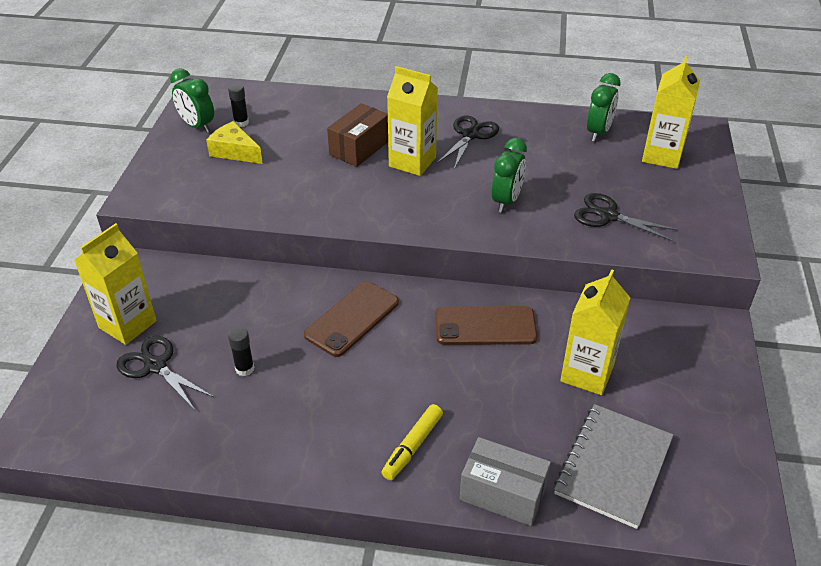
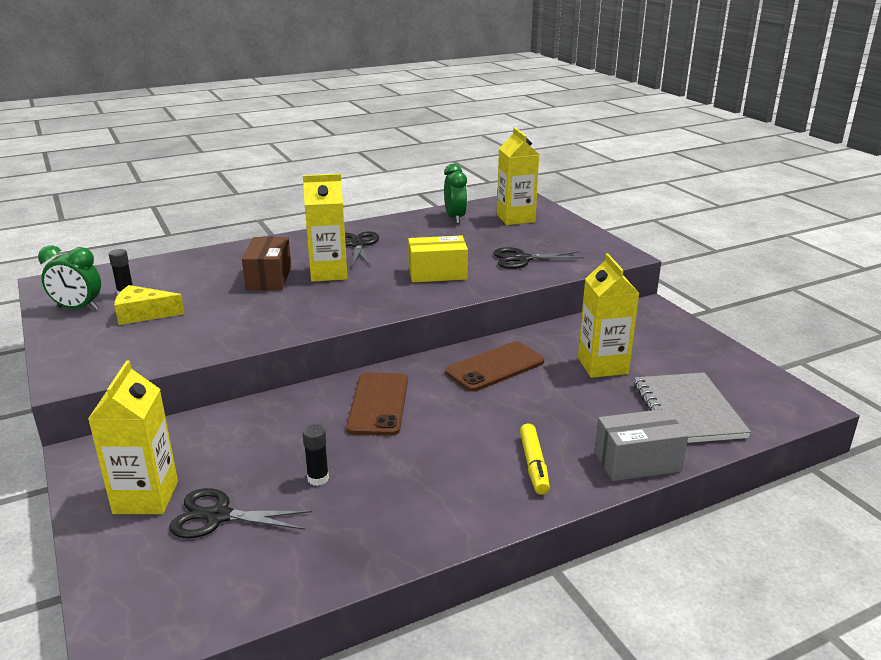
camera: 35 degrees left, 15 degrees down
(506, 201) = (437, 273): green clock -> yellow box

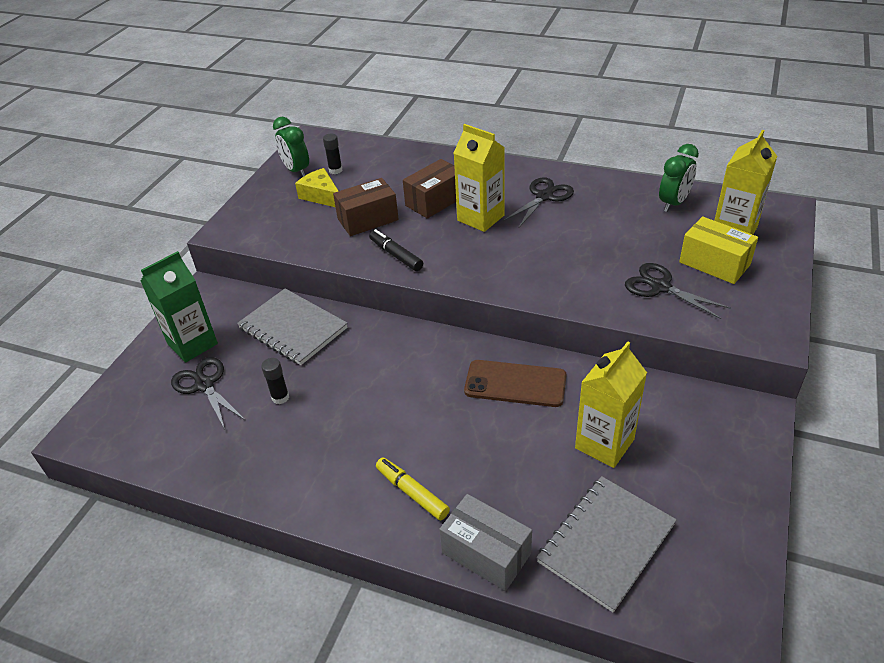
camera: 50 degrees right, 15 degrees up
(146, 497) = (192, 344): yellow carton -> green carton
(225, 310) = (368, 219): none -> brown box
(245, 430) = (293, 328): none -> grey notebook
(296, 320) = (396, 255): none -> black marker
(378, 404) = (390, 362): brown phone -> none
(437, 273) = (561, 263): yellow box -> yellow box (714, 263)
(534, 465) = (412, 493): yellow marker -> yellow marker turned 90 degrees clockwise

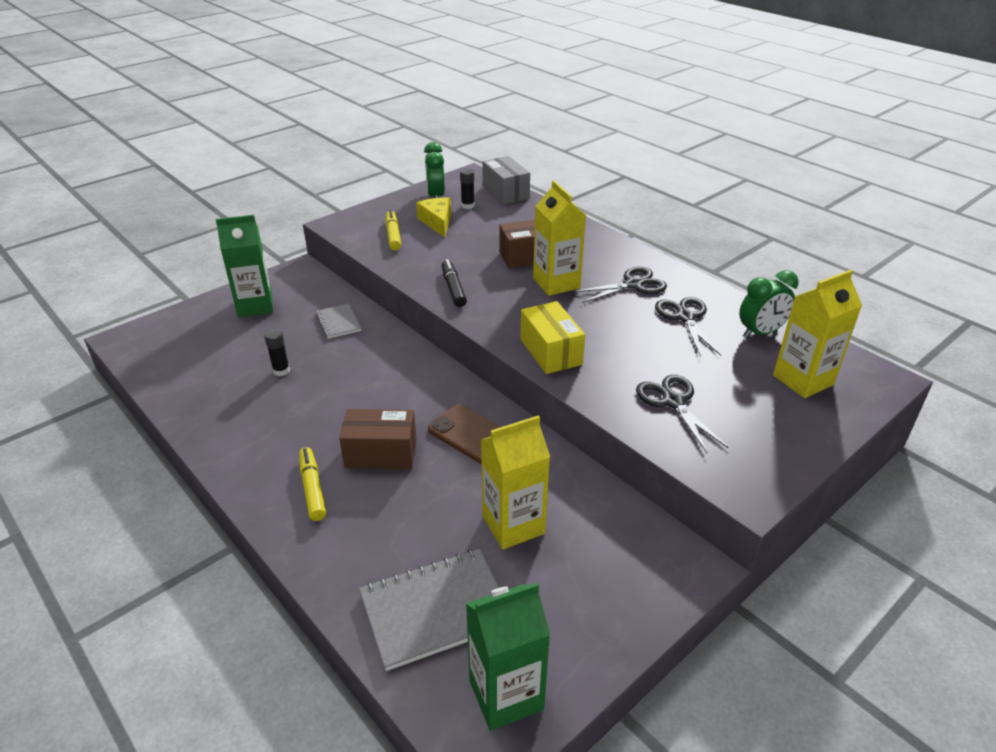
camera: 25 degrees right, 5 degrees down
(204, 385) = (236, 339): black scissors -> black scissors (685, 317)
(291, 223) = (393, 235): none -> yellow marker
(293, 328) = (338, 322): grey notebook -> grey notebook, size x0.55
(368, 219) = (457, 252): brown box -> brown box (381, 453)
(486, 553) = (326, 566): grey box -> grey box (505, 192)
(714, 263) = (751, 401): yellow box -> yellow box (550, 352)
(714, 580) = (506, 695): none -> green carton

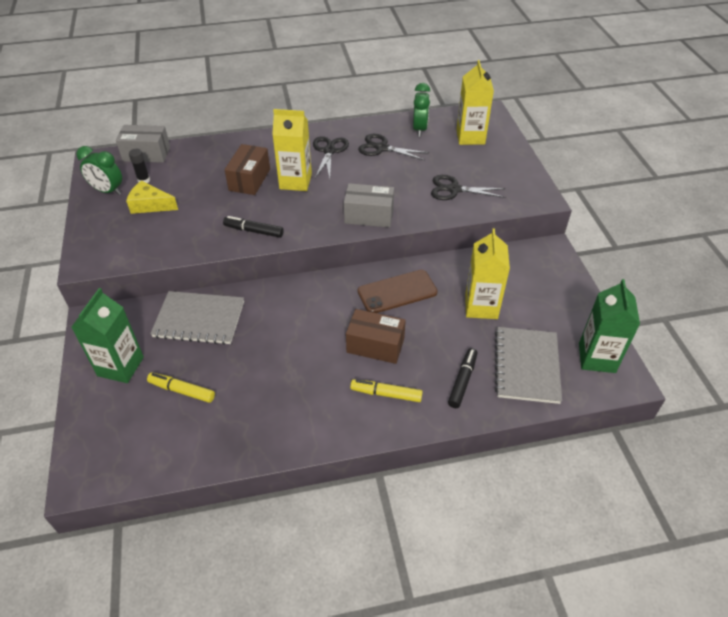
camera: 60 degrees left, 10 degrees up
(281, 371) = (234, 374): black glue stick -> none
(338, 322) = (199, 319): grey notebook -> grey notebook, size x1.83
(370, 550) = (462, 381): none -> black marker
(381, 453) = (375, 345): brown box -> brown box turned 75 degrees clockwise
(393, 235) = (143, 236): yellow marker -> yellow marker (182, 391)
(550, 352) = (369, 216): yellow box -> grey box

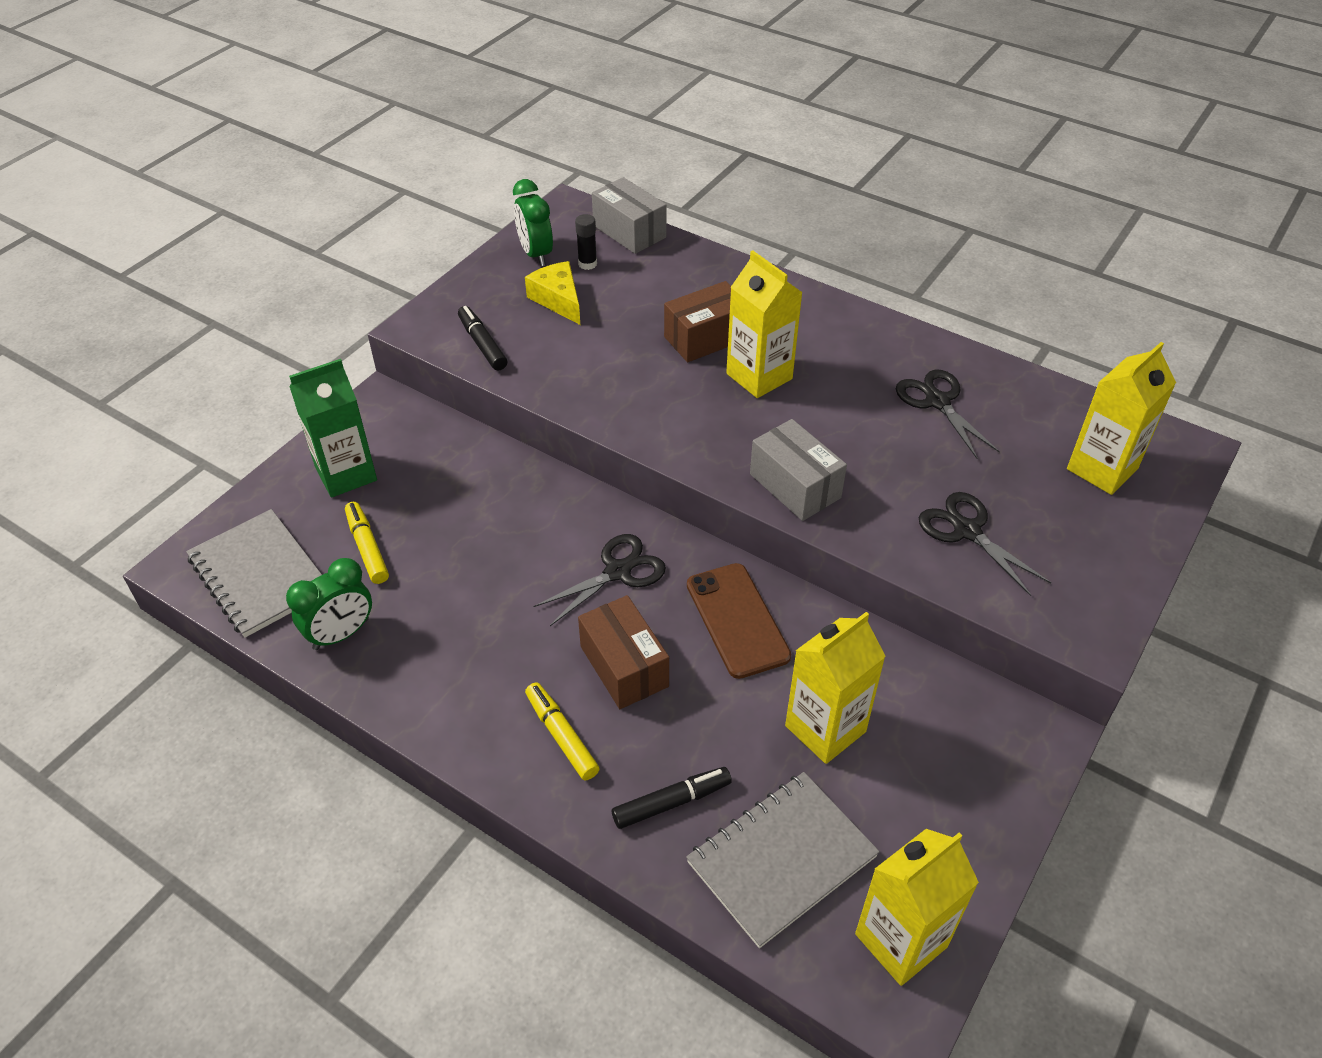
camera: 45 degrees right, 0 degrees up
(199, 319) = (476, 479): grey notebook -> grey notebook (259, 575)
(254, 231) = (629, 409): black marker -> black marker (482, 344)
(329, 151) = (856, 361): black scissors -> black scissors (617, 571)
(397, 292) = (737, 620): brown phone -> brown phone turned 45 degrees clockwise
(419, 129) = (1033, 408): green clock -> green clock (341, 634)
(596, 358) = (901, 940): green carton -> yellow carton

